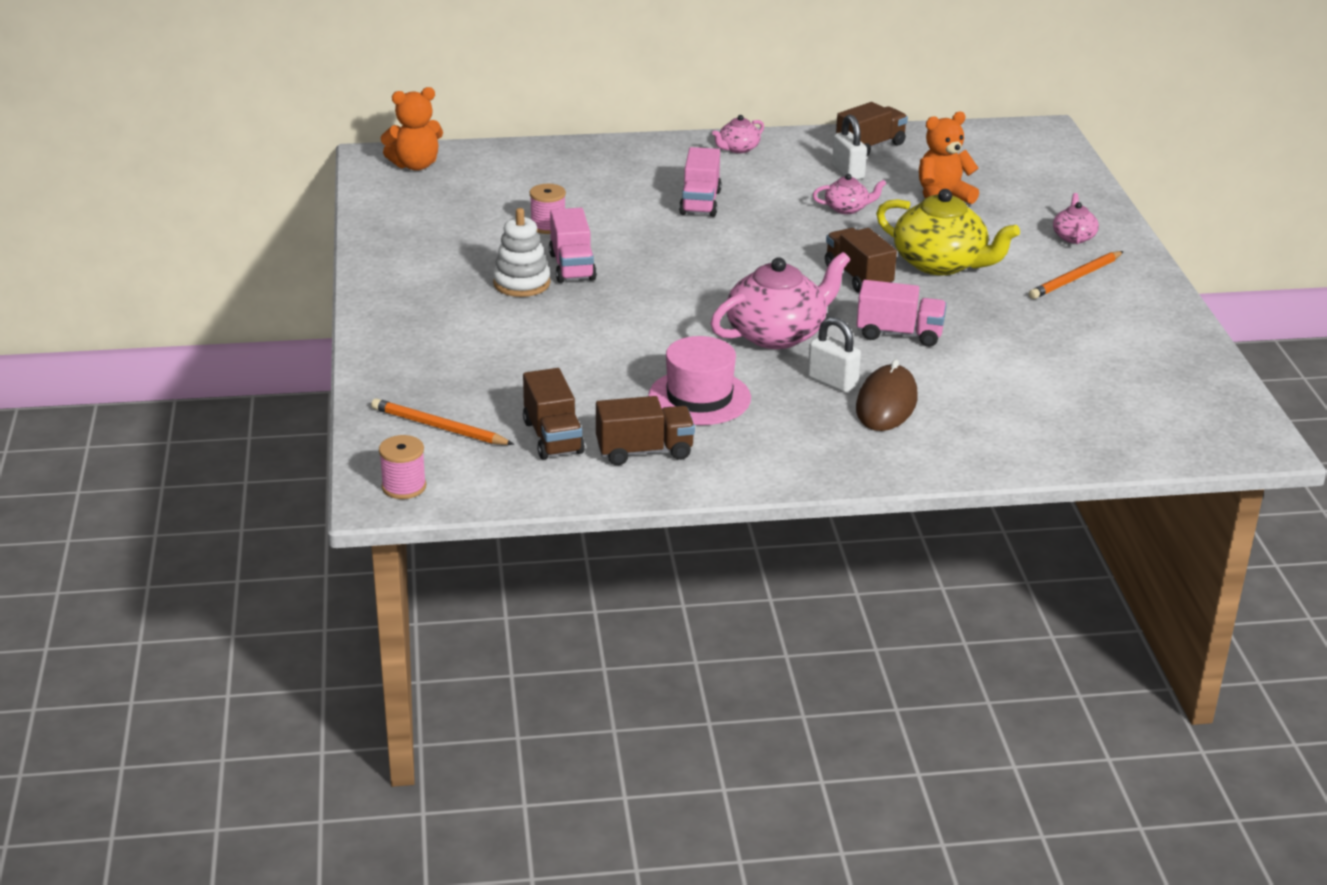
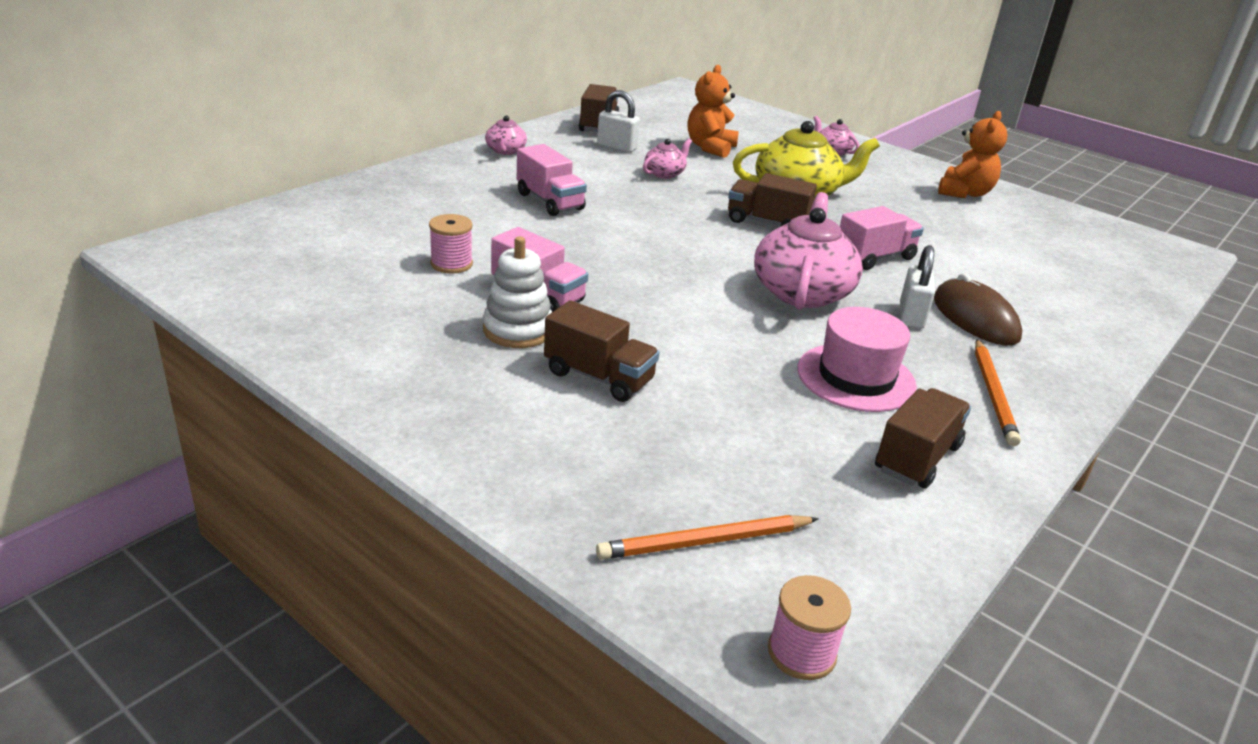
camera: 45 degrees left, 0 degrees up
(415, 165) = (214, 247): orange teddy bear -> orange teddy bear (964, 193)
(553, 437) = (824, 488): brown truck -> brown truck (599, 377)
(832, 382) = (911, 316): white padlock -> white padlock turned 75 degrees counterclockwise
(1075, 278) = (887, 178): orange pencil -> orange pencil (993, 394)

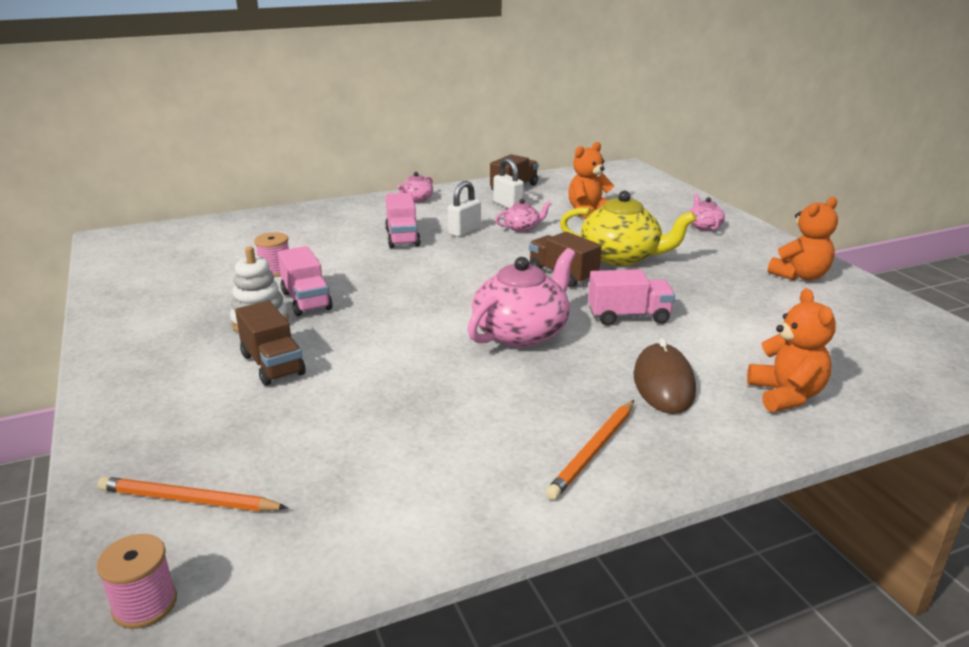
camera: 30 degrees right, 5 degrees down
(856, 377) = (478, 408): pink hat -> none
(911, 316) = (599, 370): white padlock -> white padlock (464, 231)
(917, 458) = (445, 485): brown truck -> none
(1072, 309) = (786, 395): none -> orange teddy bear

